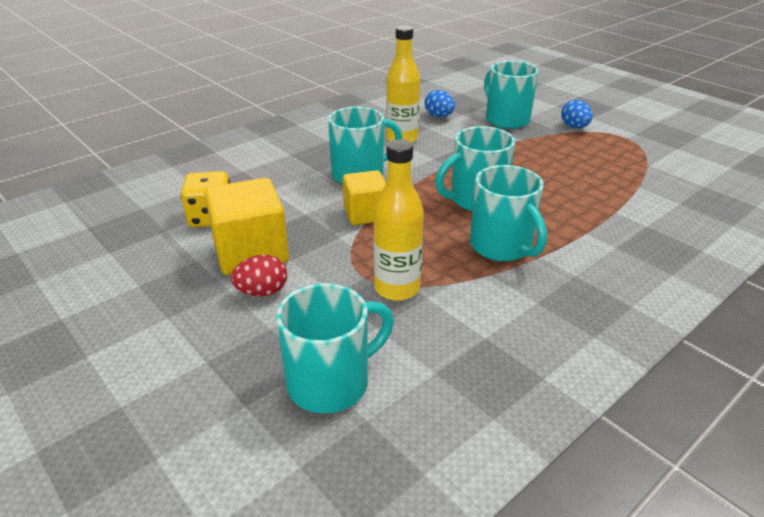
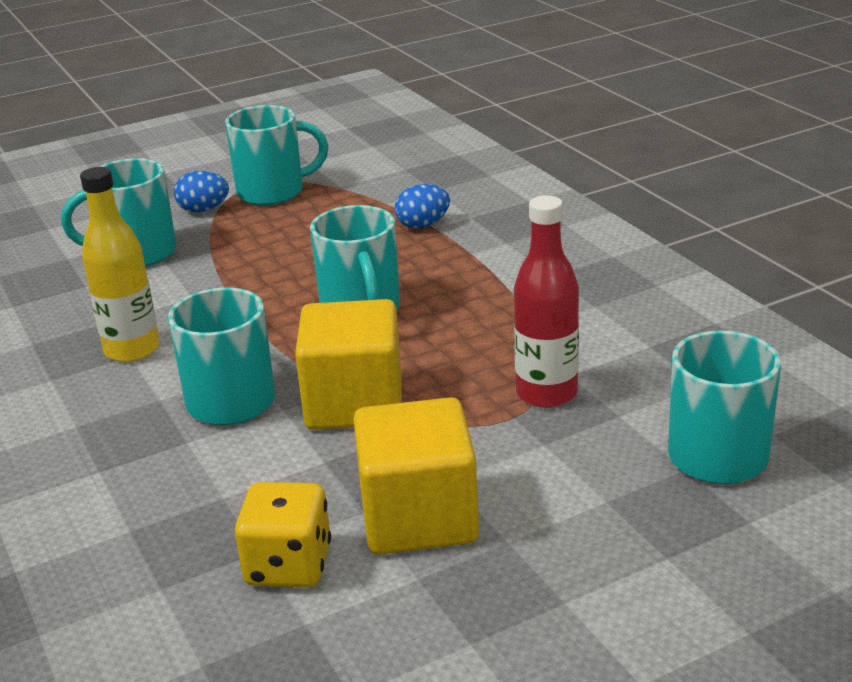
camera: 75 degrees left, 5 degrees down
(262, 292) = (525, 506): red egg -> none
(365, 214) = (354, 403): yellow cube -> yellow cube, size x1.55
(397, 288) = (546, 393): yellow bottle -> red bottle
(439, 116) = (74, 307): blue egg -> blue egg (423, 225)
(502, 247) = (481, 309): turquoise mug -> turquoise mug (273, 192)

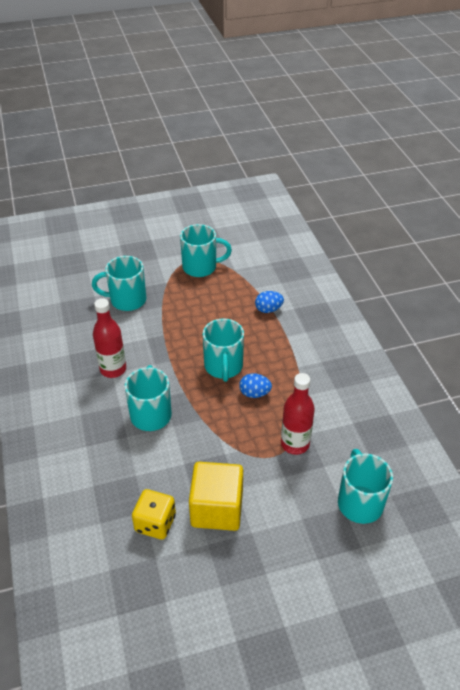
camera: 10 degrees right, 15 degrees up
(132, 350) = (113, 369): yellow bottle -> red bottle
(203, 210) = (164, 273): blue egg -> blue egg (254, 393)
(354, 403) = (206, 429): yellow cube -> none

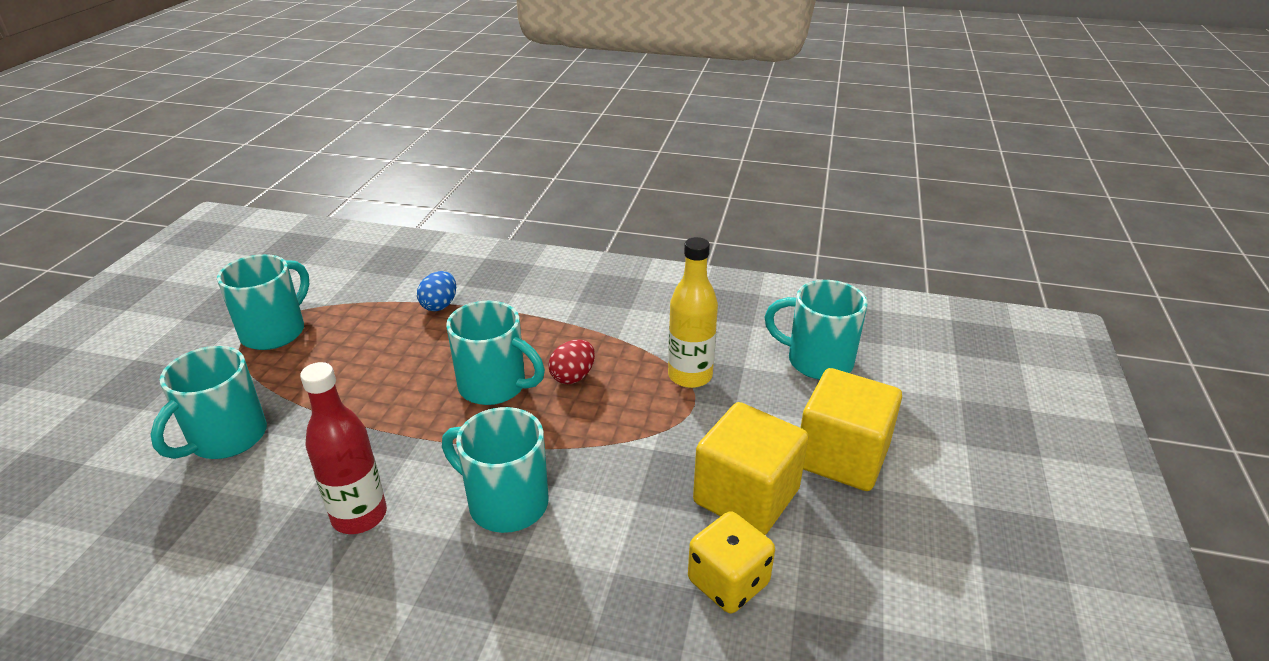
camera: 60 degrees left, 10 degrees down
(254, 393) = (573, 376): blue egg -> red egg
(278, 544) = (842, 456): none -> yellow cube
(295, 444) = (690, 376): red bottle -> yellow bottle

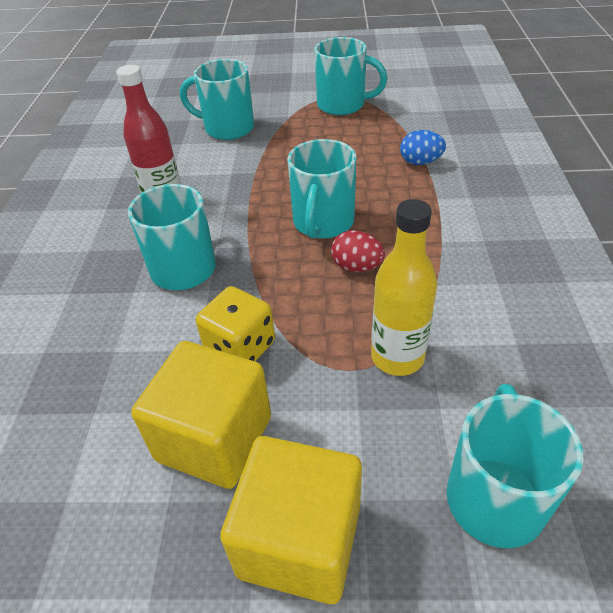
camera: 80 degrees right, 10 degrees up
(728, 582) = (100, 437): yellow dice -> yellow dice (240, 347)

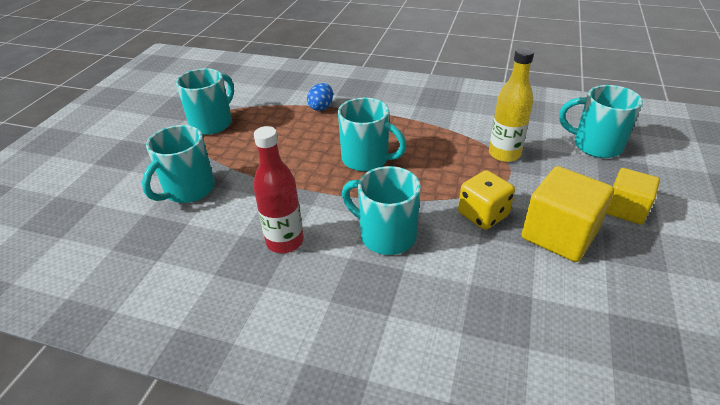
camera: 75 degrees left, 5 degrees down
(299, 540) = (625, 209): yellow cube -> yellow cube, size x0.64
(356, 267) = (421, 154): red egg -> none

